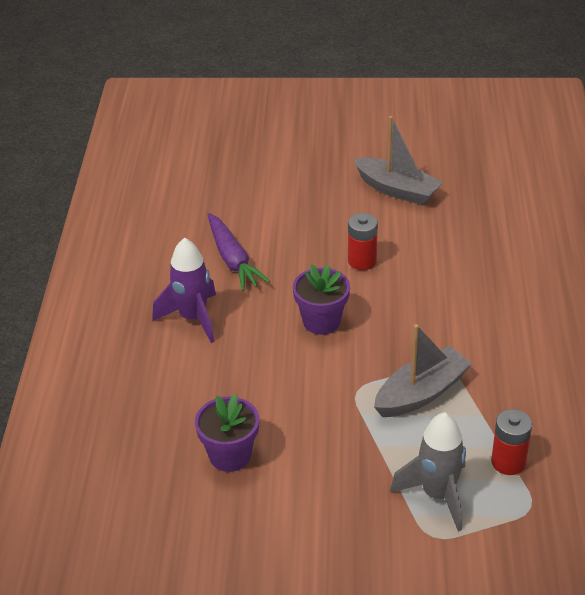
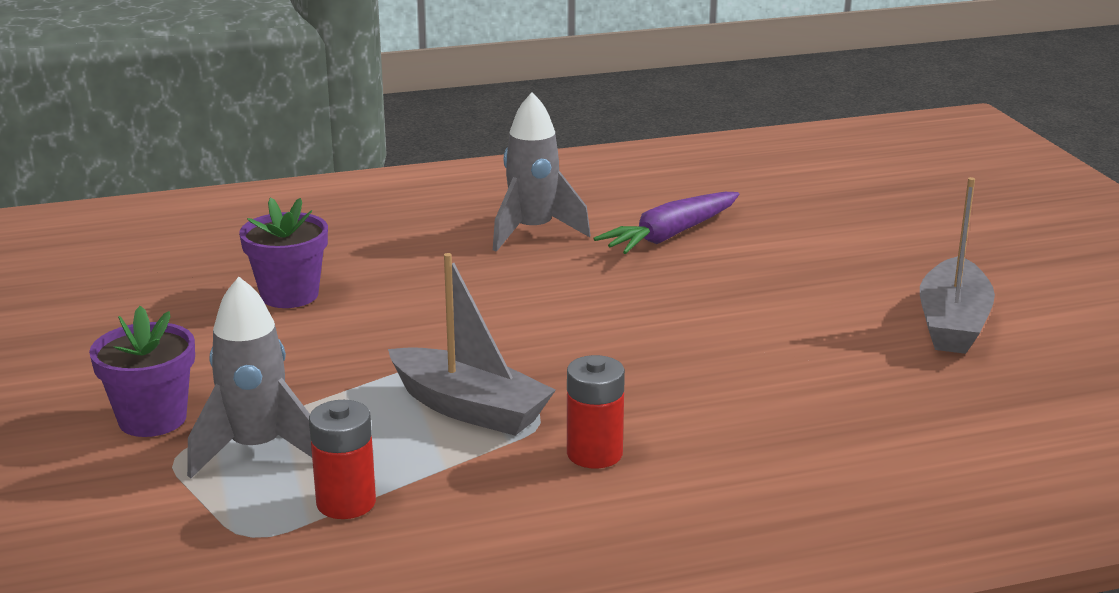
camera: 70 degrees right, 15 degrees down
(193, 318) = (533, 232): purple rocket -> grey rocket
(321, 321) = (583, 312): purple flower pot -> purple flower pot (152, 419)
(362, 261) = (744, 321): red battery -> red battery (594, 454)

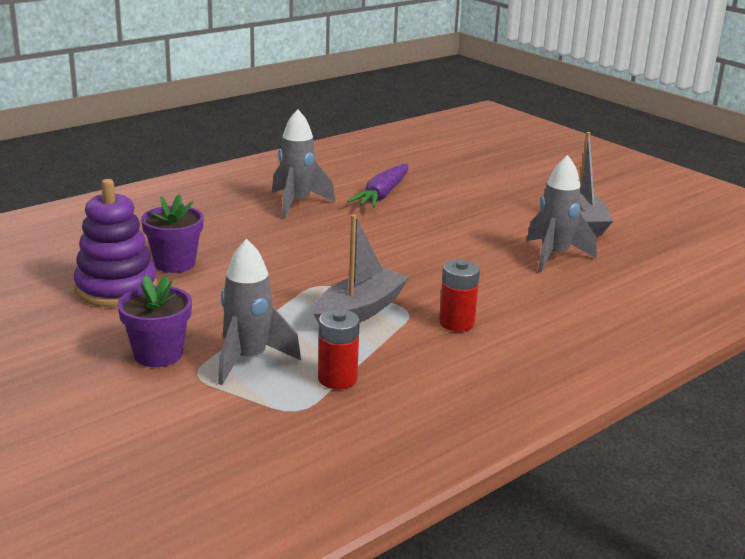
camera: 25 degrees left, 0 degrees up
(186, 318) = (116, 288): none -> purple stacking toy
(469, 408) = (359, 311): grey boat -> grey boat turned 60 degrees counterclockwise
(851, 375) = (554, 256): none -> grey rocket

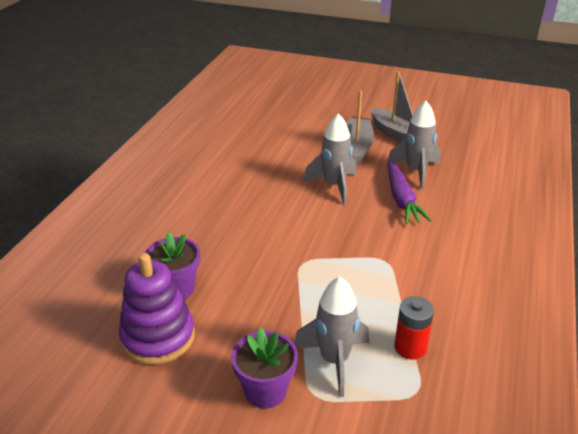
camera: 30 degrees left, 10 degrees up
(297, 203) = (203, 188): grey rocket -> grey rocket (334, 186)
(359, 311) = (355, 275): grey boat -> grey boat (356, 148)
(382, 194) = (253, 157): purple carrot -> purple carrot (402, 200)
(456, 323) = (424, 257): red battery -> none

